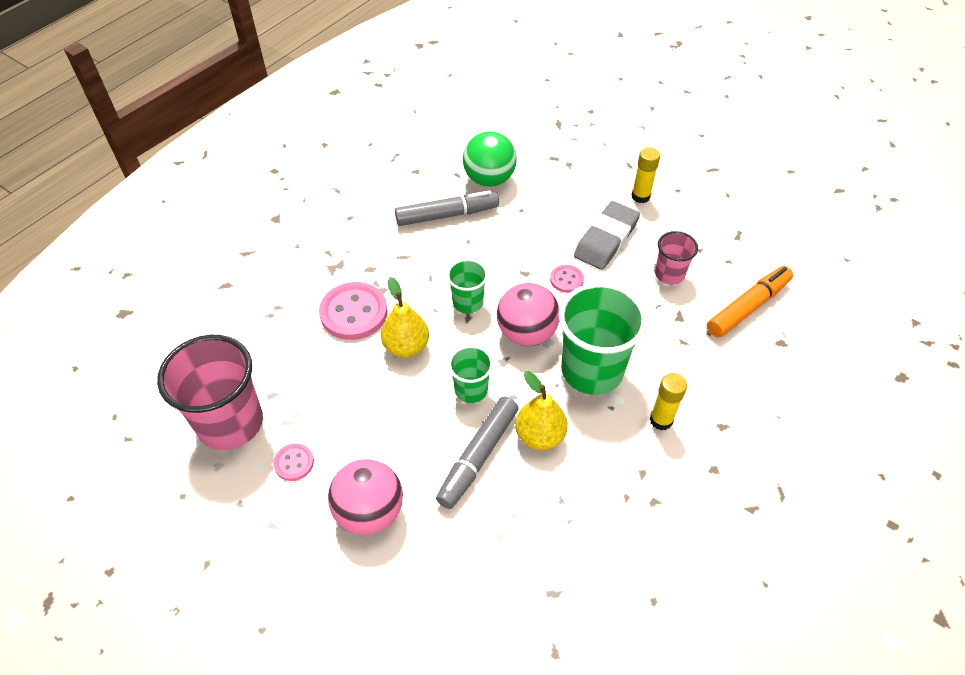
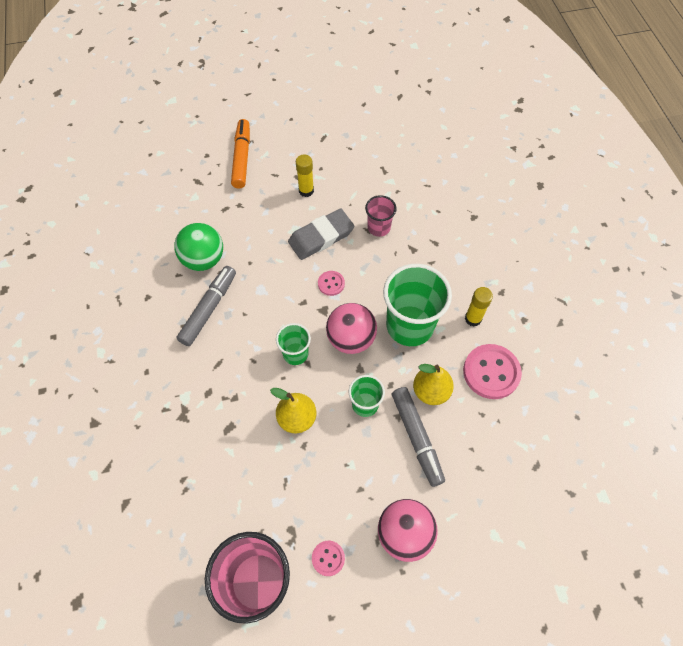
camera: 50 degrees left, 10 degrees up
(354, 313) = (237, 431): pink button -> pink button (491, 372)
(606, 239) = (321, 237): grey eraser -> grey eraser turned 75 degrees clockwise
(747, 307) = (437, 211): orange marker -> orange marker (242, 158)

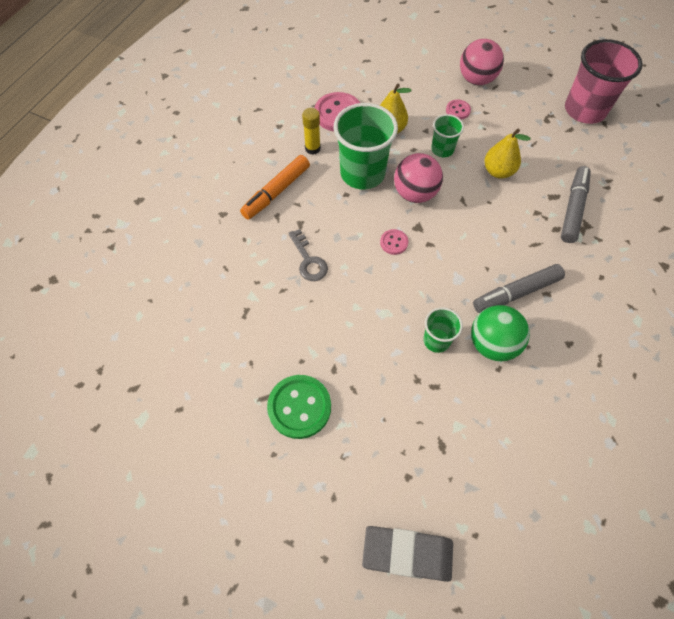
camera: 140 degrees left, 0 degrees up
(242, 158) = (372, 439): orange marker -> orange marker (276, 192)
(295, 354) = (467, 211): green cup -> green cup (436, 340)
(298, 146) = (299, 407): none -> green button
(306, 191) = (338, 345): yellow glue stick -> none
(321, 237) = (366, 288): grey eraser -> grey eraser (407, 553)
(328, 558) = (532, 96): pink button -> pink button (458, 110)
(379, 228) = (308, 260): pink cup -> grey key
(416, 437) = (424, 113): grey marker -> grey marker (573, 209)

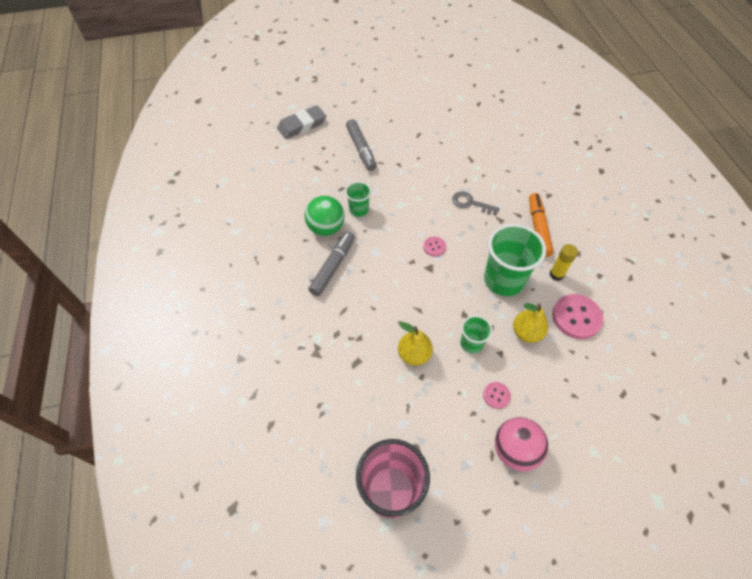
camera: 140 degrees right, 5 degrees down
(299, 407) = (398, 141): green button -> none
(415, 193) = (455, 290): pink ball -> none
(573, 209) = (335, 361): grey marker -> grey marker (361, 149)

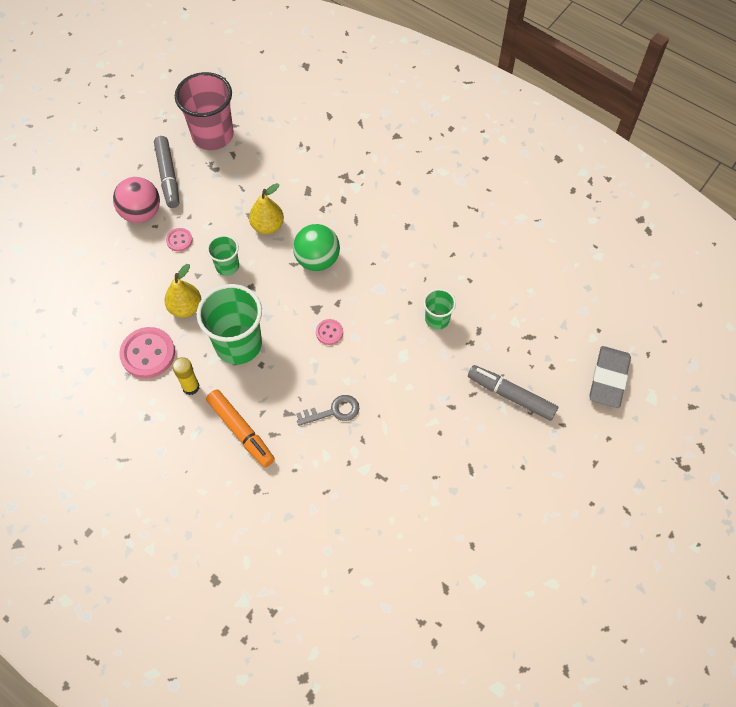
camera: 140 degrees right, 5 degrees up
(326, 228) = (447, 278): green ball -> green ball (317, 260)
(333, 267) = (402, 248): grey marker -> grey marker (168, 176)

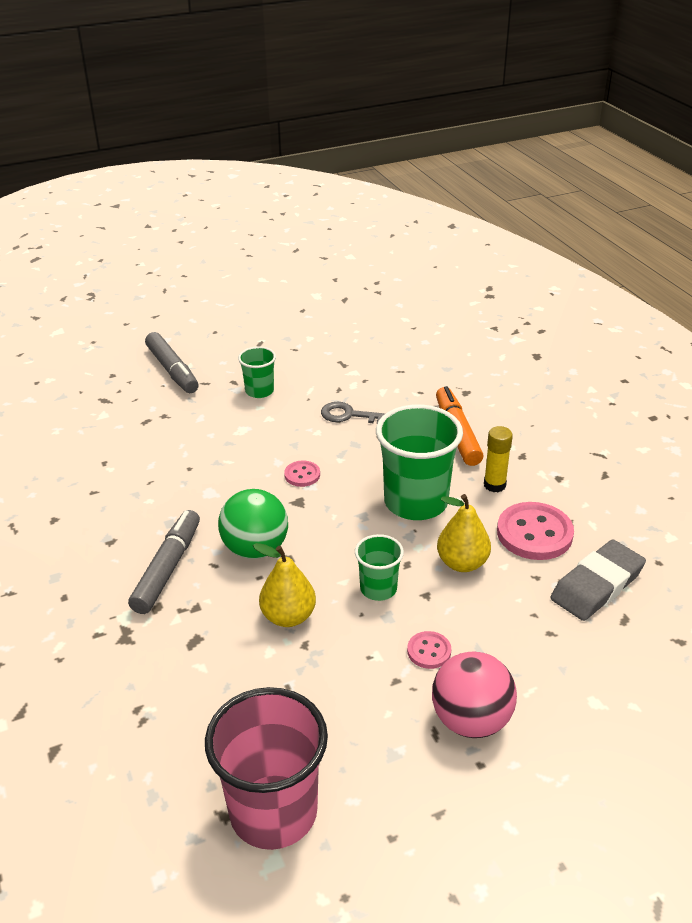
camera: 150 degrees left, 25 degrees down
(168, 176) = (396, 767): grey marker -> grey marker (167, 568)
(437, 319) = (177, 444): green cup -> green cup (259, 391)
(608, 379) = (75, 352): grey eraser -> grey eraser (597, 585)

